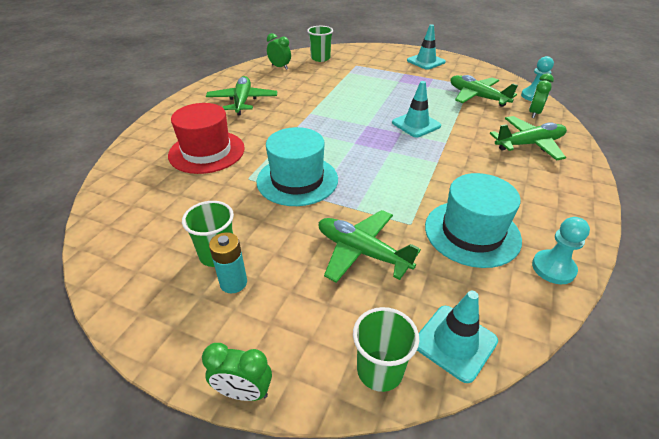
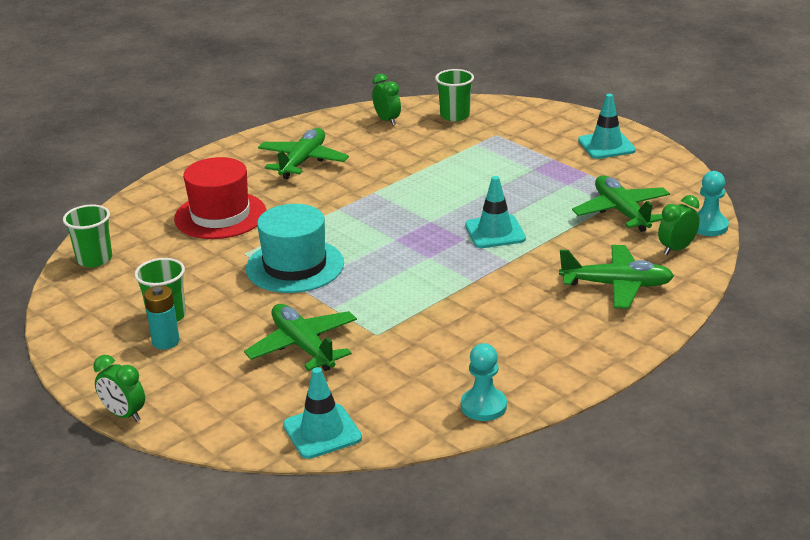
camera: 25 degrees right, 10 degrees down
(380, 370) = (240, 431): green cup -> green cup (94, 259)
(472, 232) = (434, 357): turquoise hat -> none

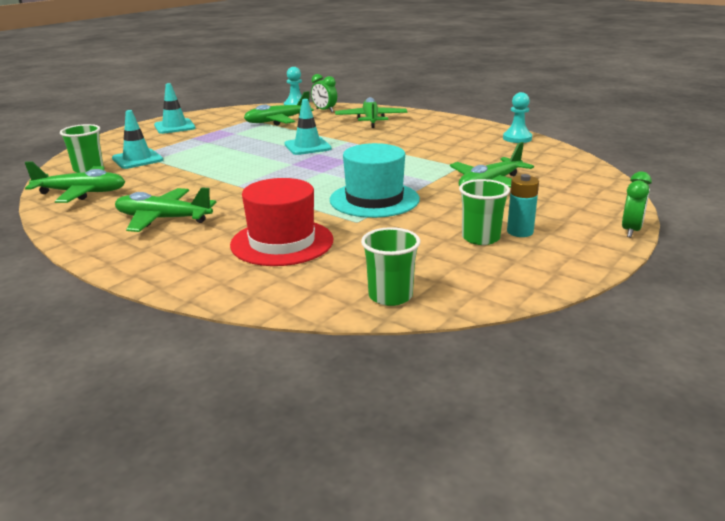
camera: 100 degrees left, 5 degrees down
(322, 432) = (580, 170): turquoise traffic cone -> turquoise traffic cone (137, 159)
(387, 120) = (81, 193): green clock -> green plane

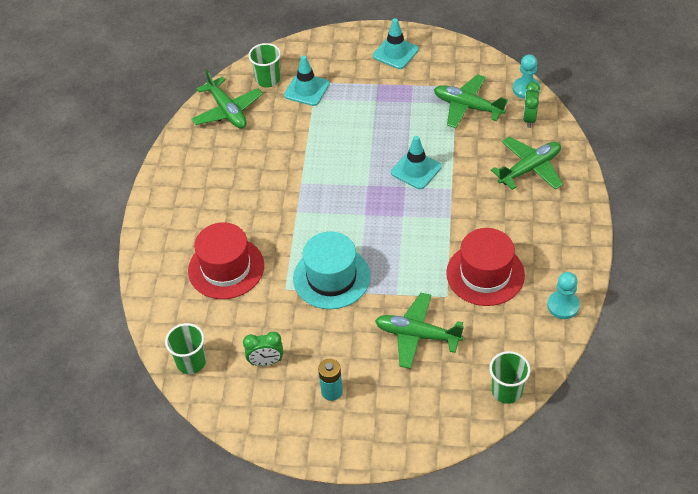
camera: 60 degrees right, 25 degrees up
(163, 219) = (218, 184): green plane -> none
(453, 151) = (485, 274): none -> red hat
(480, 238) = (305, 372): green cup -> green cup (507, 391)
(631, 231) = (381, 460): green clock -> green clock (266, 362)

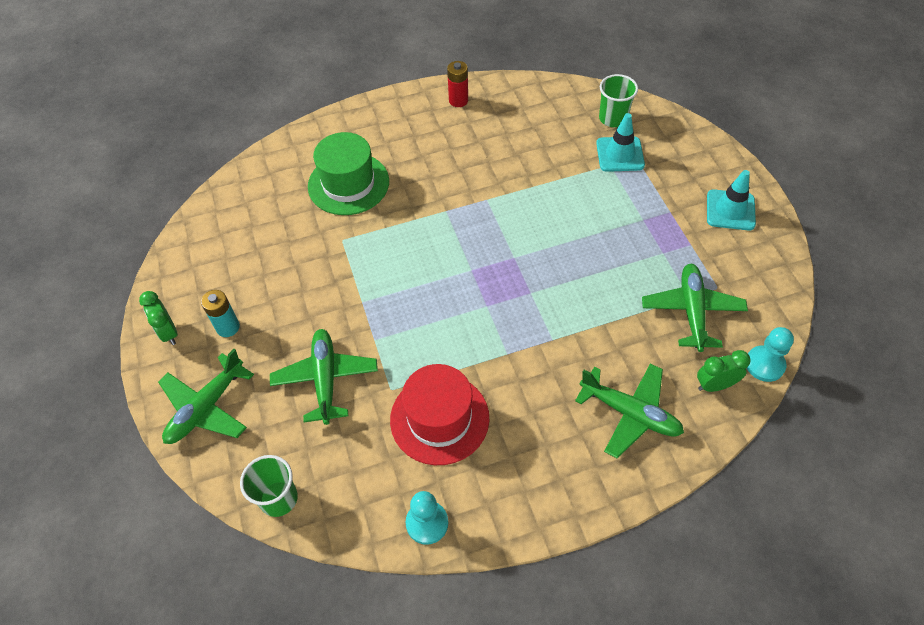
camera: 65 degrees right, 5 degrees up
(181, 166) = (458, 100): none -> red battery
(191, 362) = (228, 202): green cup -> none
(226, 268) = (348, 184): red hat -> green hat
(227, 111) = (550, 105): green plane -> green plane (206, 407)
(266, 362) = (247, 259): green clock -> green clock (168, 332)
(331, 277) = (372, 273): turquoise hat -> none
(416, 170) = (561, 294): turquoise traffic cone -> none

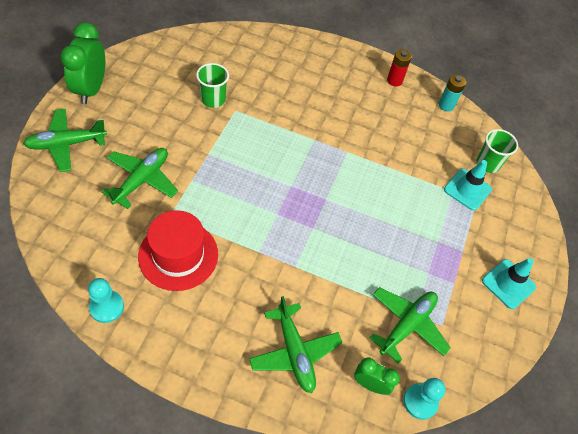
camera: 30 degrees right, 0 degrees up
(168, 332) = (91, 89): green clock -> green clock, size x1.77
(228, 327) = (123, 110): turquoise battery -> turquoise battery (446, 105)
(278, 498) = (48, 223): green cup -> green cup (213, 99)
(348, 184) = (274, 81): green hat -> none

